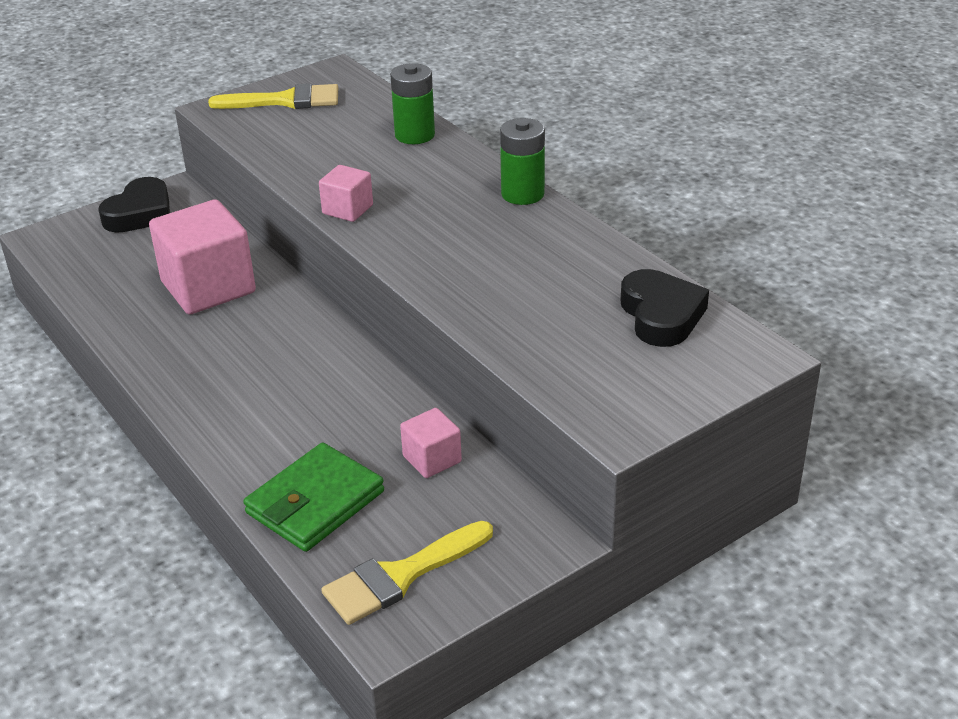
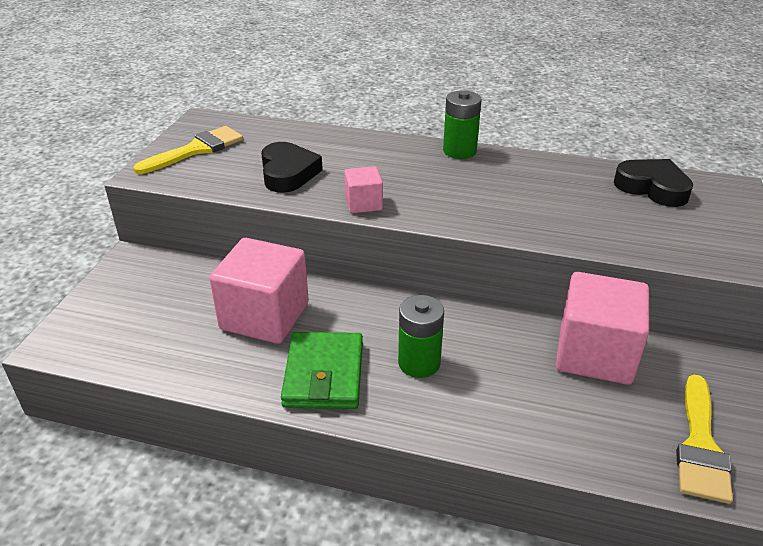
camera: 40 degrees left, 0 degrees up
(140, 213) = (124, 286): black heart -> black heart (288, 173)
(315, 502) = (574, 430): green wallet -> green wallet (324, 375)
(414, 135) = (330, 140): green battery -> green battery (419, 363)
(432, 459) = (595, 354): pink cube -> pink cube, size x2.00

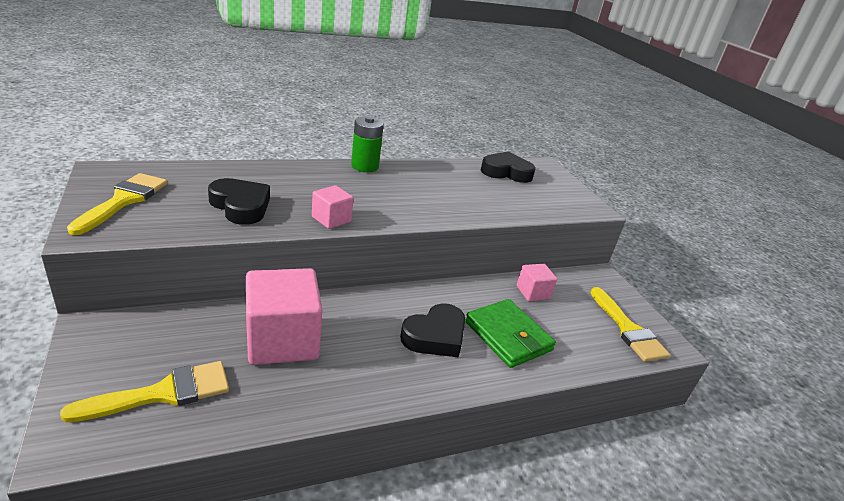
camera: 40 degrees left, 5 degrees down
(140, 328) = (163, 393): none -> yellow brush
(324, 375) = (374, 371): green wallet -> green wallet (508, 336)
(419, 363) = (435, 336): green battery -> black heart
(595, 354) = (533, 292): pink cube -> pink cube, size x0.50

